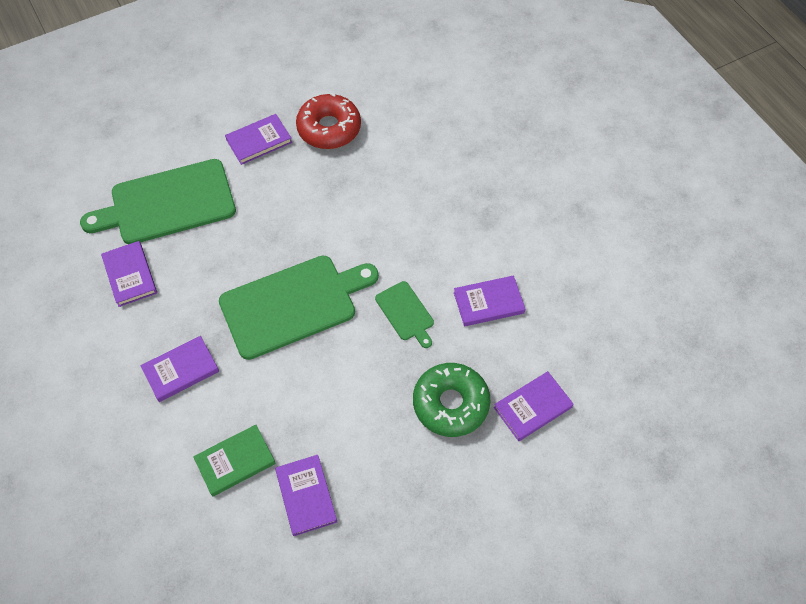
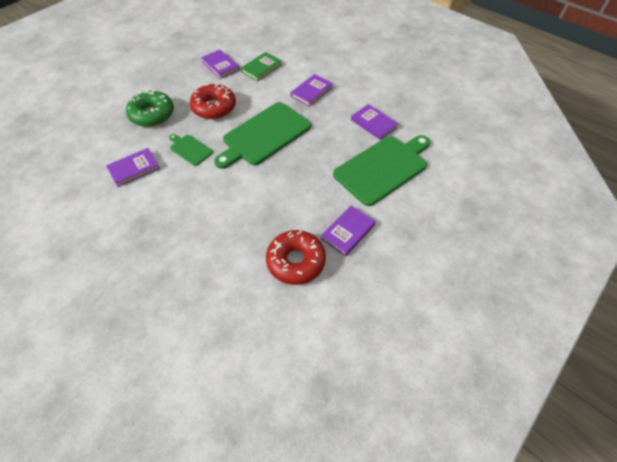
camera: 160 degrees right, 5 degrees down
(348, 387) = (214, 107): none -> red donut
(533, 407) = (102, 124): purple book -> none

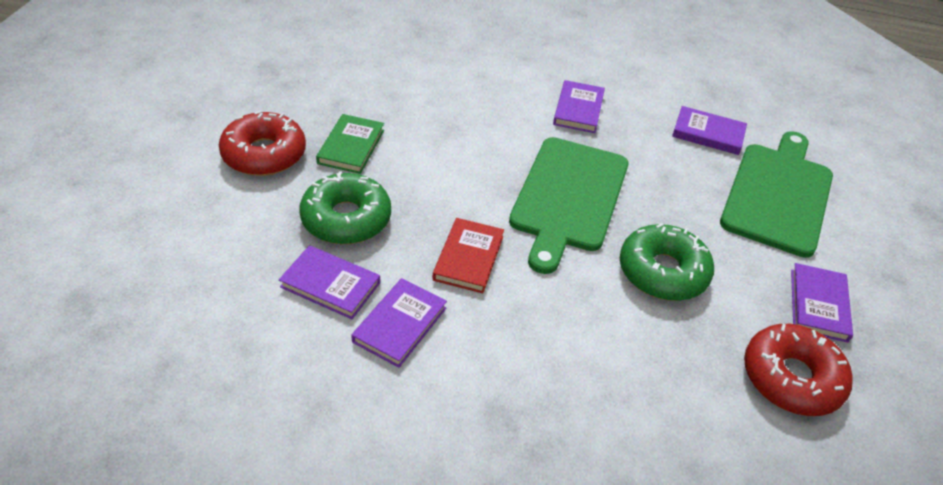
camera: 30 degrees left, 10 degrees down
(190, 149) = (468, 258): green cutting board -> red book
(214, 107) = (446, 176): red donut -> red donut (264, 154)
(220, 66) = (394, 103): purple book -> purple book (330, 285)
(261, 68) = (466, 91): green book -> green book (351, 147)
(278, 186) = (662, 272): none -> green donut

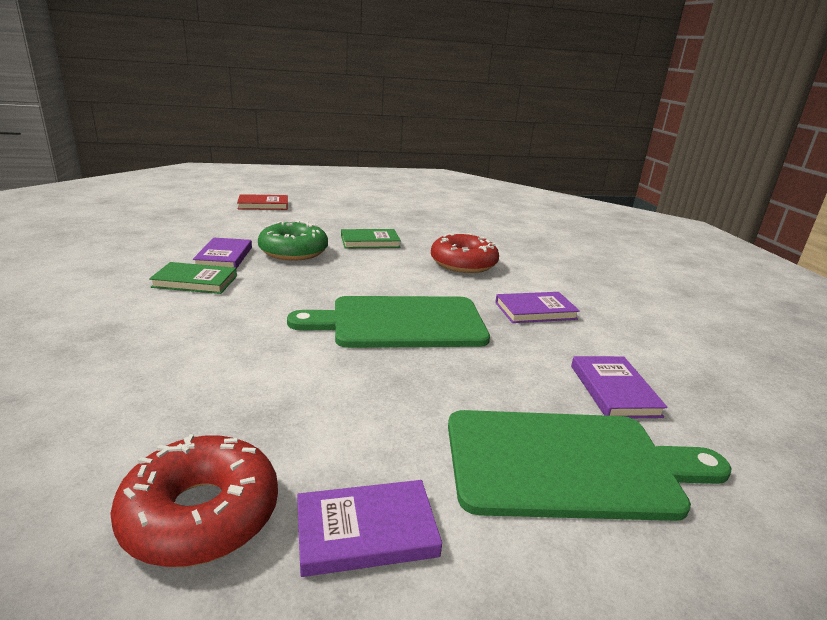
camera: 65 degrees right, 20 degrees down
(264, 154) = (335, 223): red donut -> red donut (463, 263)
(400, 325) = (195, 281): purple book -> green book
(468, 258) = (284, 293): red book -> red book (263, 205)
(662, 272) = (336, 387): green donut -> none

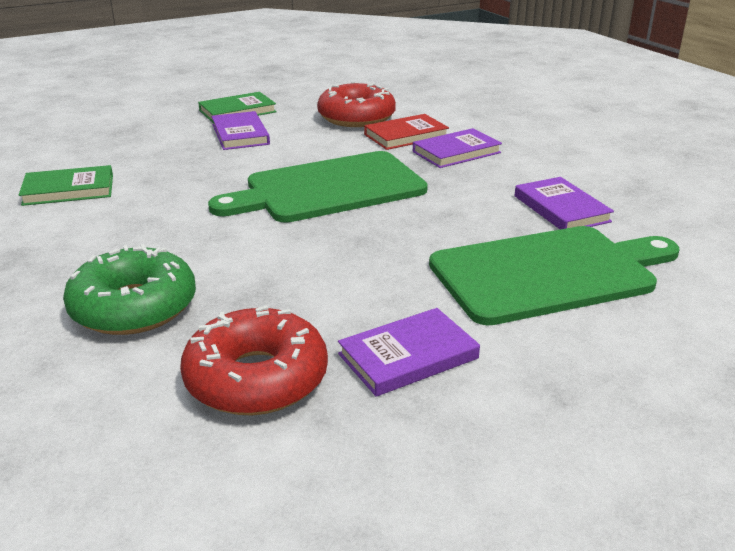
camera: 15 degrees left, 5 degrees up
(224, 257) = (79, 157): purple book -> purple book (240, 134)
(263, 205) = (74, 89): red book -> red book (406, 136)
(293, 251) = (157, 137): green donut -> green donut (134, 307)

